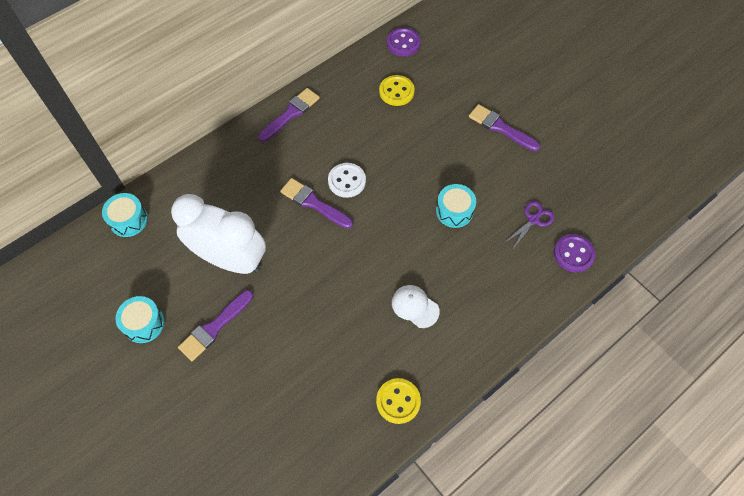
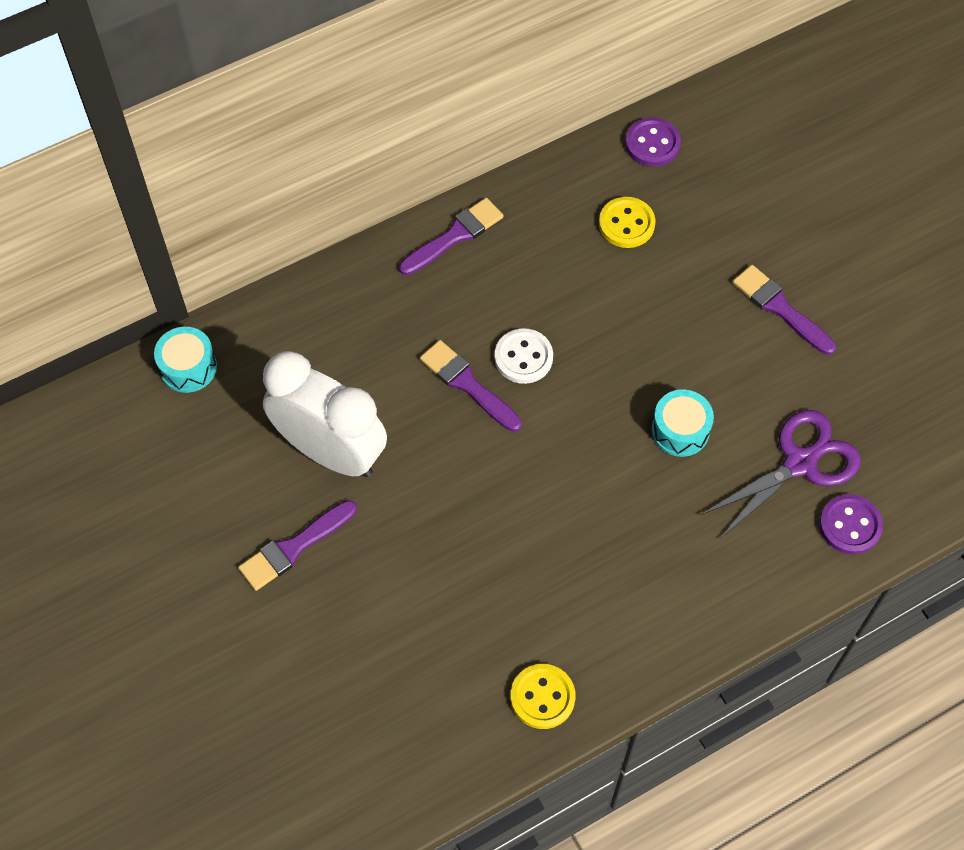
camera: 10 degrees right, 0 degrees up
(144, 323) = (193, 525): turquoise drum -> none
(415, 306) = (592, 565): white cap -> none
(533, 220) = (800, 463): purple scissors -> purple scissors, size x1.82

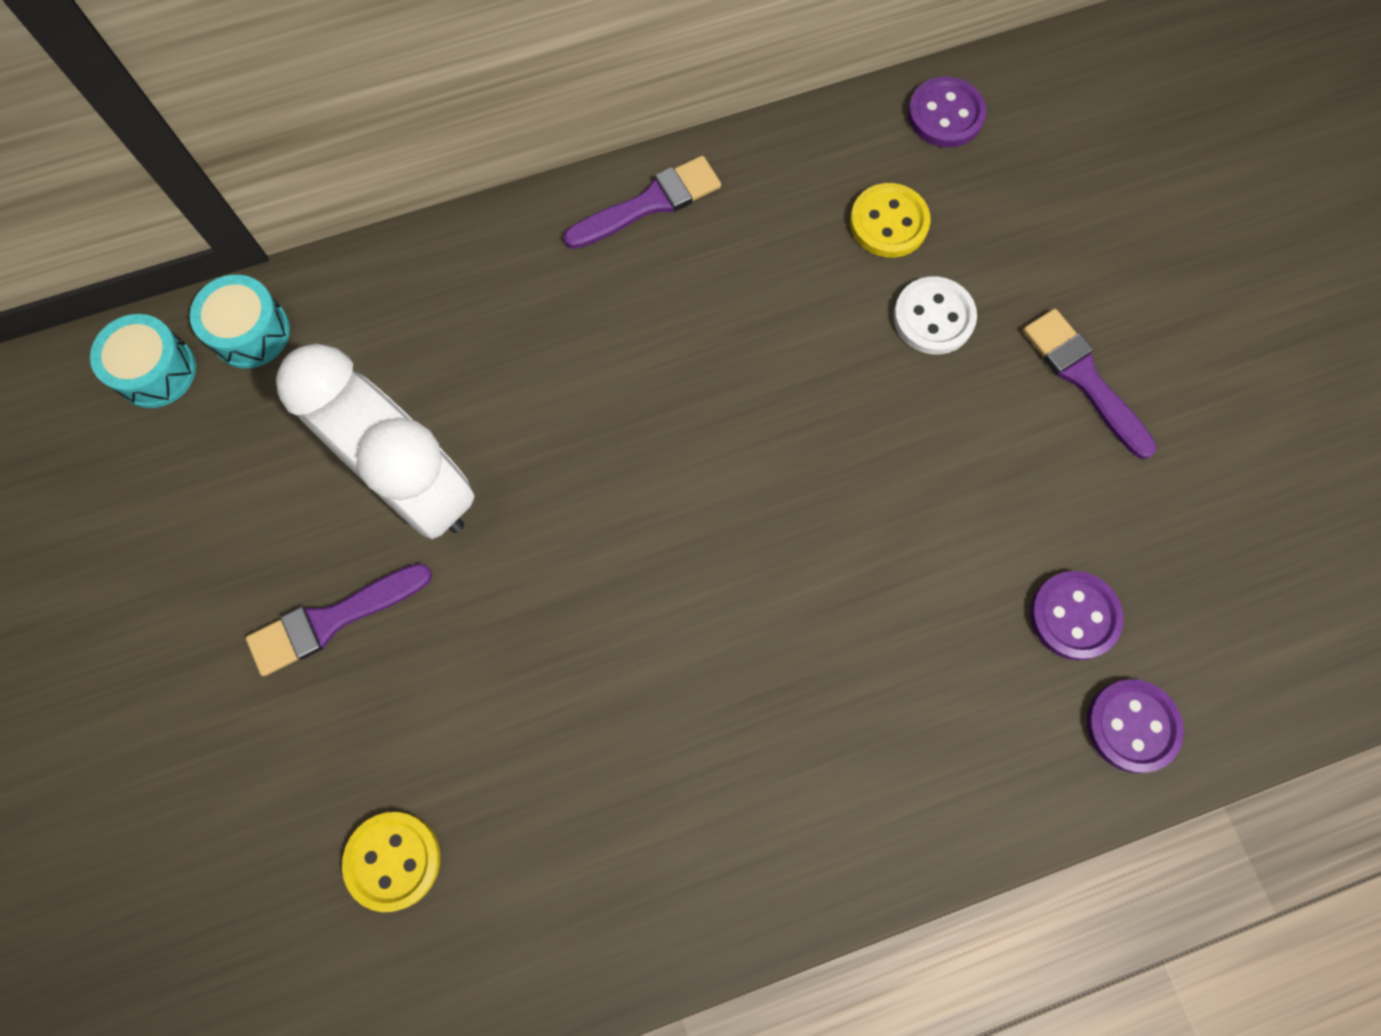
camera: 10 degrees right, 10 degrees up
(467, 384) = (623, 419): purple brush -> none
(523, 357) = (709, 392): white button -> white button (933, 317)
(542, 697) = (634, 915): yellow button -> yellow button (393, 860)
(680, 430) = (909, 537): turquoise drum -> turquoise drum (156, 371)
(800, 463) = (1074, 616): purple scissors -> purple button

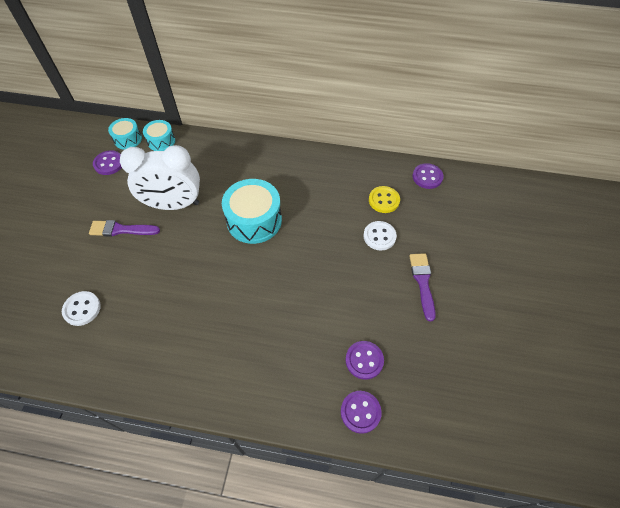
camera: 30 degrees right, 15 degrees down
(159, 464) = (109, 163): none -> purple button
(393, 860) = (82, 309): yellow button -> white button
(414, 486) = (174, 204): white clock -> white clock turned 105 degrees clockwise
(634, 425) = (254, 220): none -> turquoise drum
(649, 203) = (306, 159): purple brush -> none

